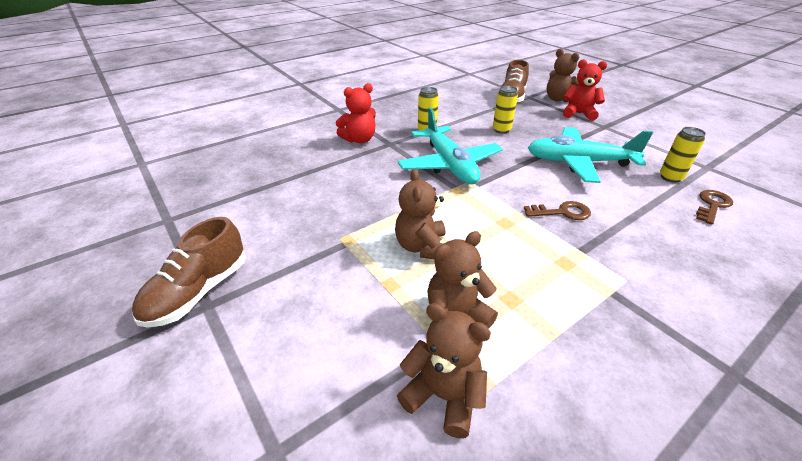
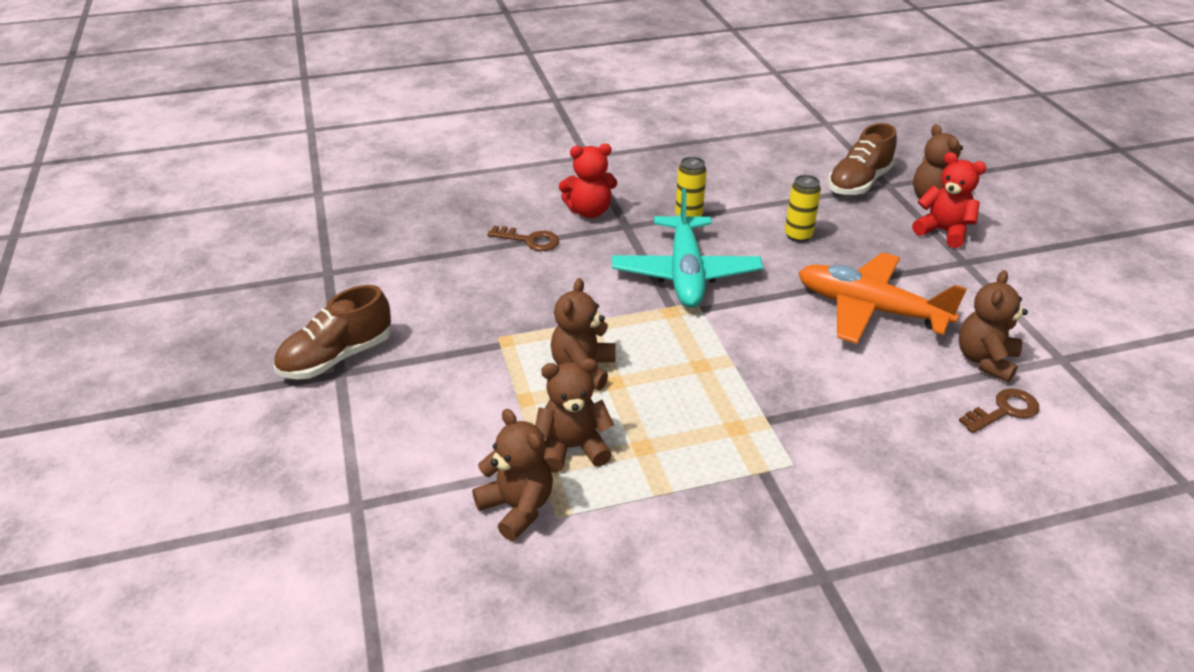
camera: 20 degrees right, 0 degrees up
(562, 212) = (784, 370): brown key -> brown key (529, 240)
(579, 162) = (870, 309): turquoise plane -> orange plane
(670, 177) = (985, 360): yellow can -> brown teddy bear

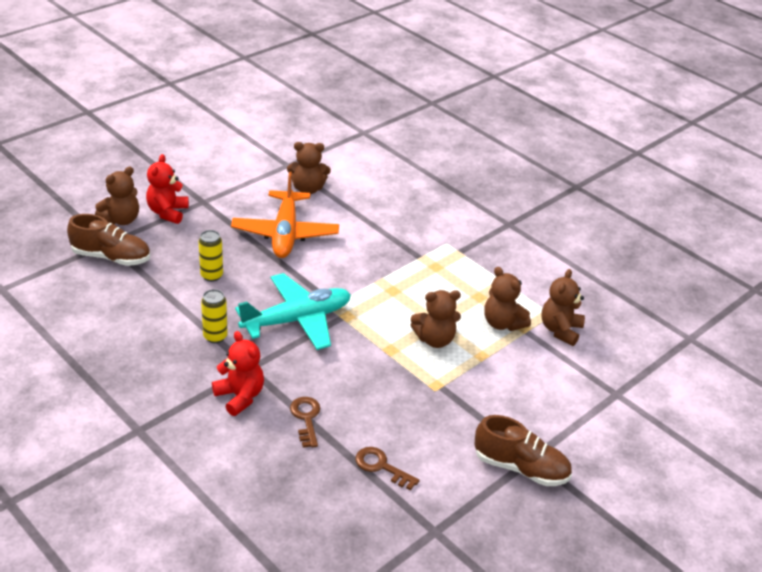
camera: 120 degrees left, 0 degrees up
(1004, 411) = (348, 181): brown key -> brown key (381, 467)

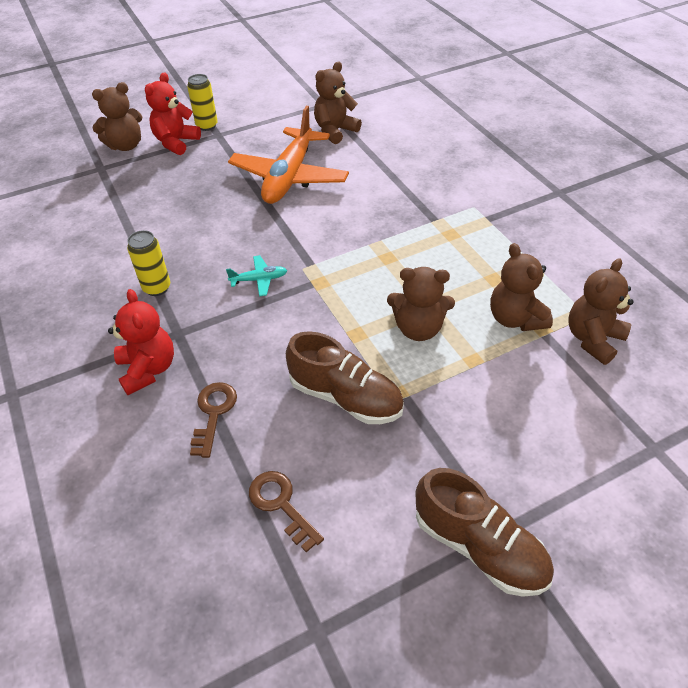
camera: 20 degrees right, 10 degrees up
(111, 257) = (95, 183): brown shoe -> brown shoe (345, 397)
(211, 275) = (188, 215): yellow can -> yellow can (207, 126)
(297, 320) = (259, 279): turquoise plane -> turquoise plane, size x0.41
(308, 189) = (335, 131): brown teddy bear -> brown teddy bear turned 120 degrees clockwise

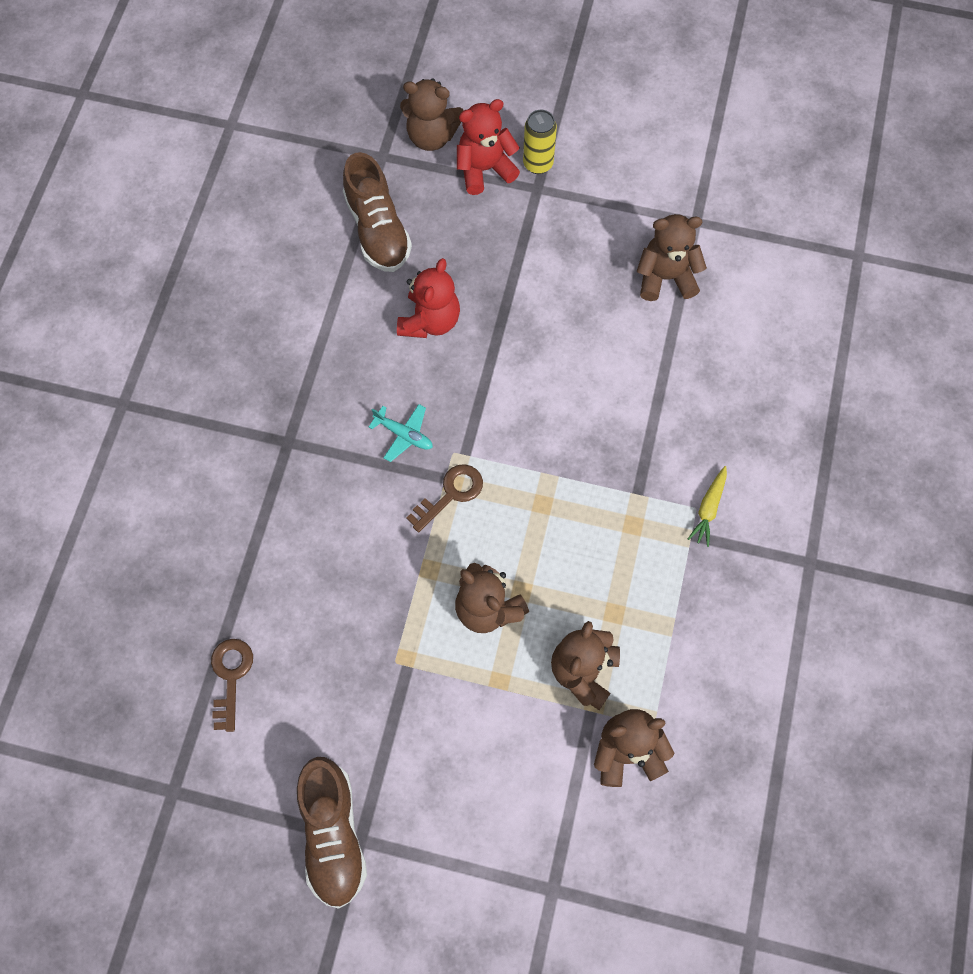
camera: 40 degrees right, 20 degrees up
(148, 369) = (236, 463): red teddy bear -> red teddy bear (430, 321)
(157, 288) = (311, 372): yellow can -> none
(213, 413) = (250, 551): brown key -> brown key (450, 494)
(289, 177) = (552, 315): orange plane -> none
(345, 397) = (361, 624): brown shoe -> brown shoe (377, 229)
(480, 203) = (708, 509): none -> yellow carrot

